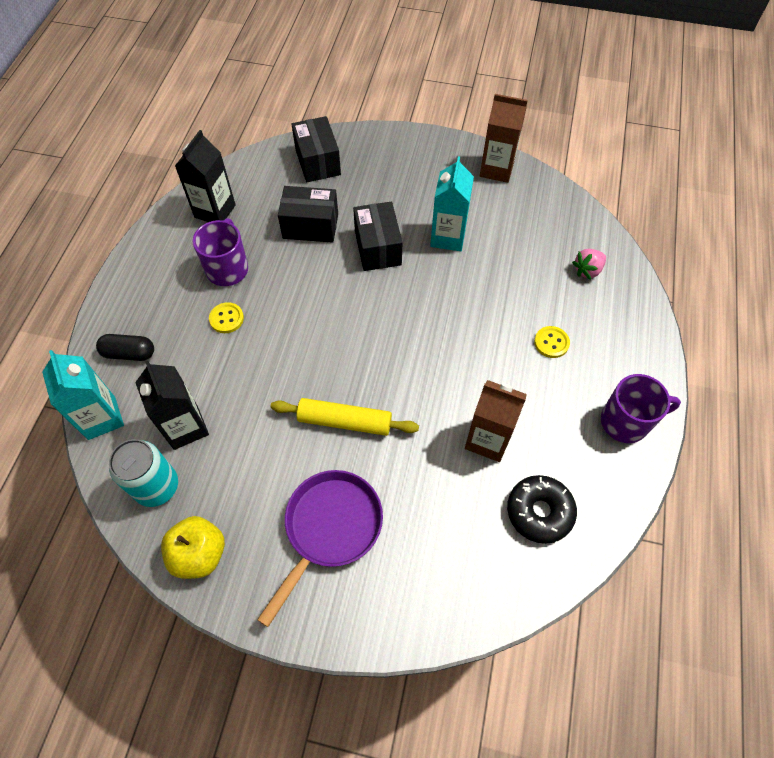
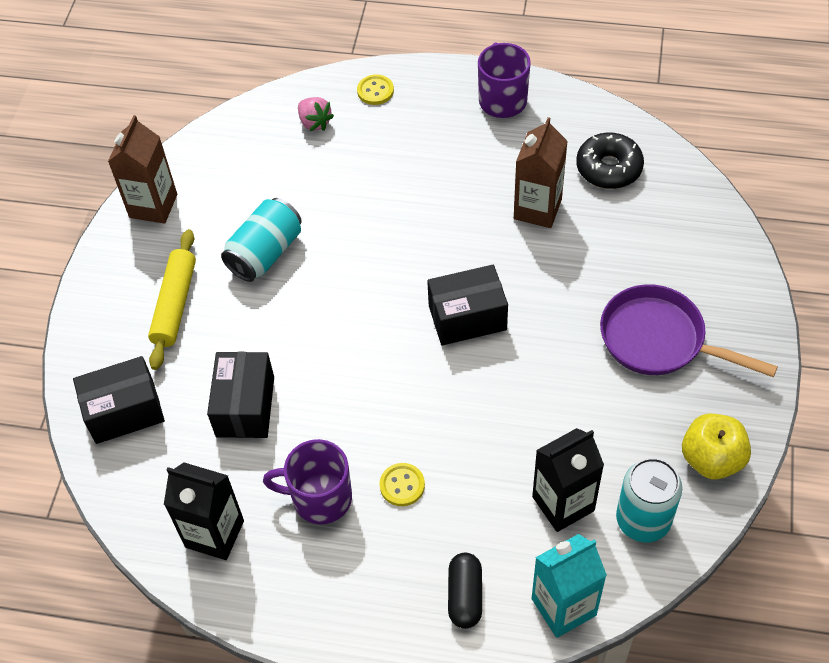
camera: 90 degrees left, 5 degrees down
(344, 421) = (533, 338): yellow rolling pin -> yellow rolling pin (174, 304)
(378, 248) = (282, 326): black box -> black box (467, 317)
(448, 237) = (265, 253): turquoise carton -> turquoise can
(551, 343) = (414, 156): yellow button -> yellow button (375, 91)

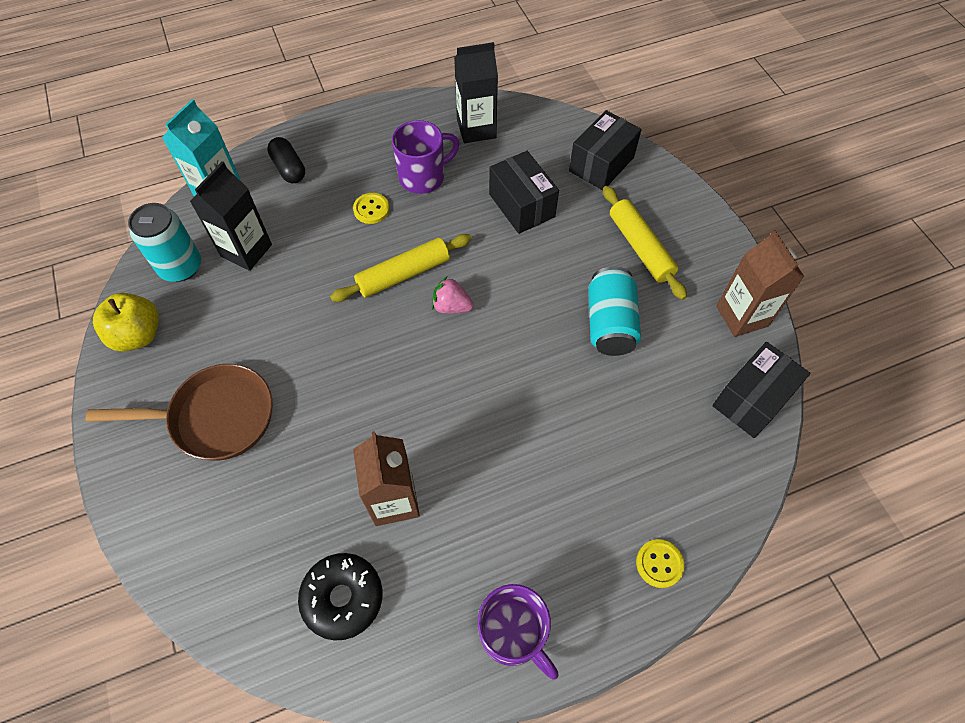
camera: 145 degrees right, 5 degrees up
(314, 122) = (685, 484): pink strawberry -> pink strawberry (451, 306)
(415, 391) = (404, 274): none -> yellow rolling pin
(467, 317) = (398, 353): black box -> black box (752, 400)
(659, 340) = (216, 417): purple pan -> brown pan

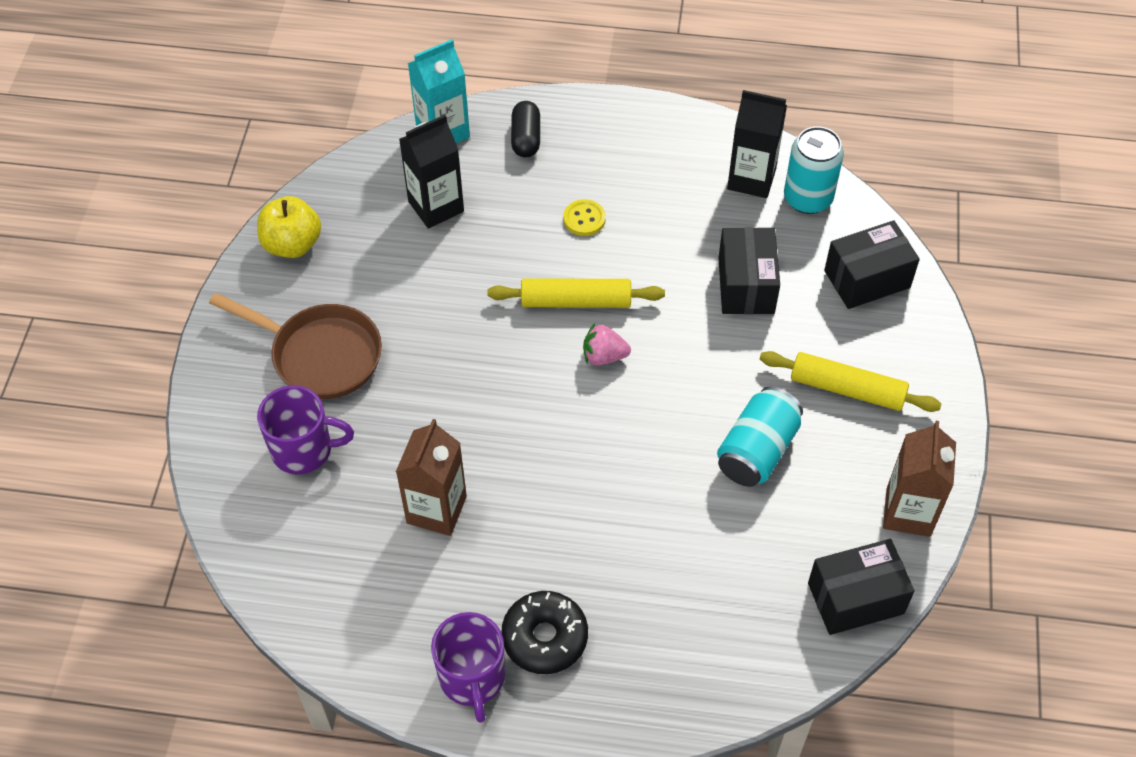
camera: 30 degrees right, 5 degrees down
(180, 267) = (365, 195): turquoise can -> turquoise can (807, 198)
(343, 598) = (342, 568): black donut -> black donut (545, 637)
(423, 177) = (659, 207): purple mug -> purple mug (304, 449)
(451, 306) = (604, 356): pink strawberry -> pink strawberry turned 45 degrees counterclockwise
(640, 247) = (847, 388): yellow rolling pin -> yellow rolling pin turned 75 degrees counterclockwise
(659, 564) = (648, 694): yellow button -> none

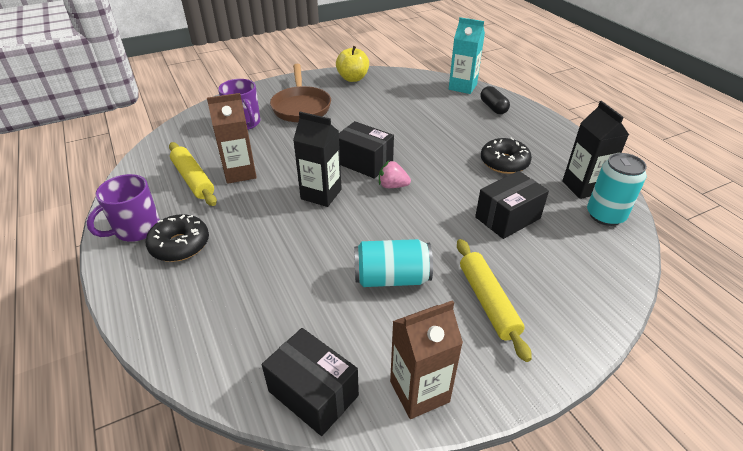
camera: 55 degrees right, 15 degrees down
(436, 206) = (419, 101): black carton -> black carton (321, 194)
(526, 138) = (493, 107): black capsule -> black capsule turned 75 degrees counterclockwise
(576, 301) = (416, 162): yellow rolling pin -> yellow rolling pin (193, 179)
(584, 219) = (471, 143): yellow button -> none
(604, 356) = (392, 186): pink strawberry -> pink strawberry turned 45 degrees counterclockwise
(650, 215) = (504, 162): none -> black donut
(867, 279) = (586, 271): black box -> black box (364, 162)

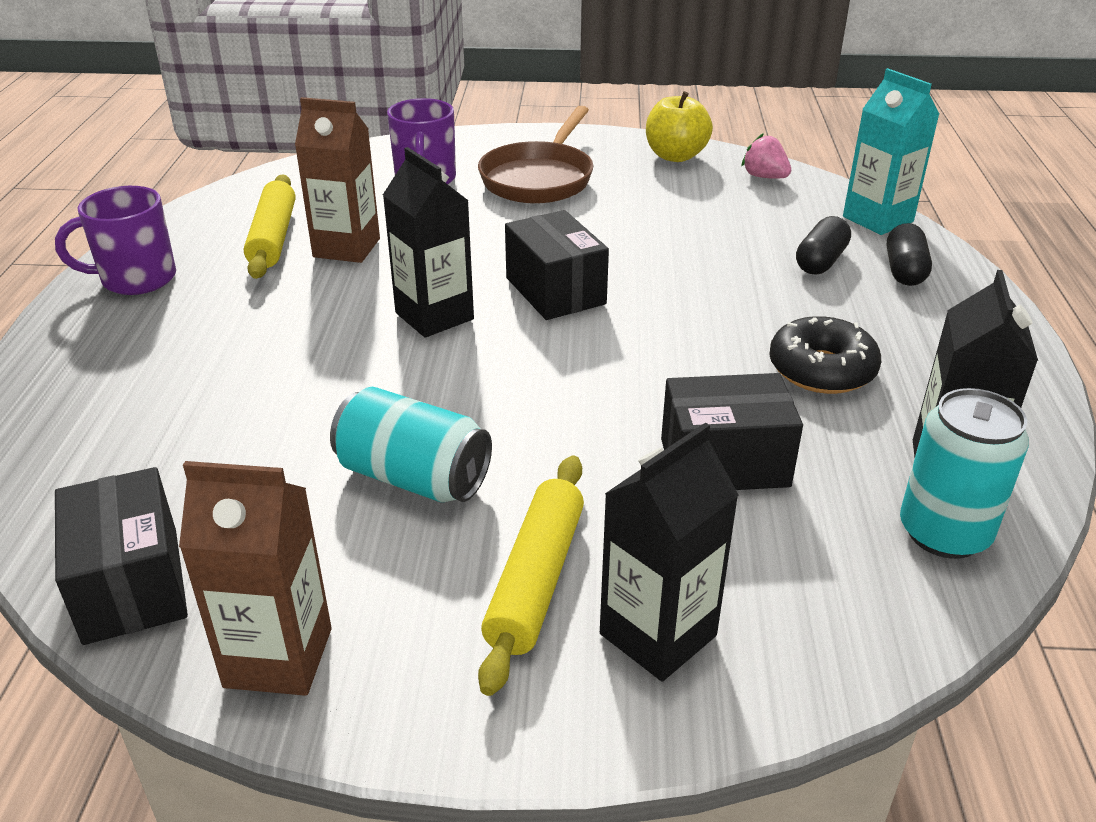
camera: 30 degrees right, 5 degrees down
(180, 245) = (168, 318): black donut -> none
(392, 186) = (565, 341): pink strawberry -> pink strawberry (764, 177)
(459, 113) = (820, 261): none -> black capsule
(553, 303) = (658, 635): none -> black carton

